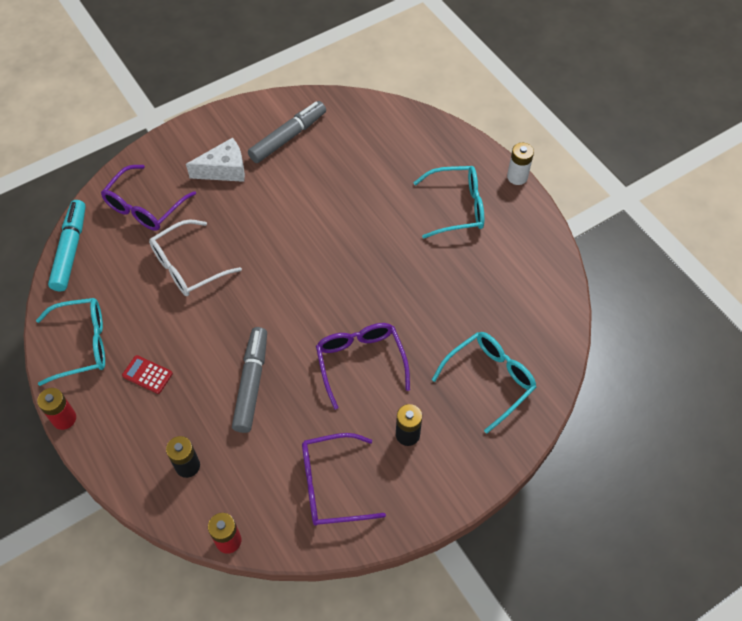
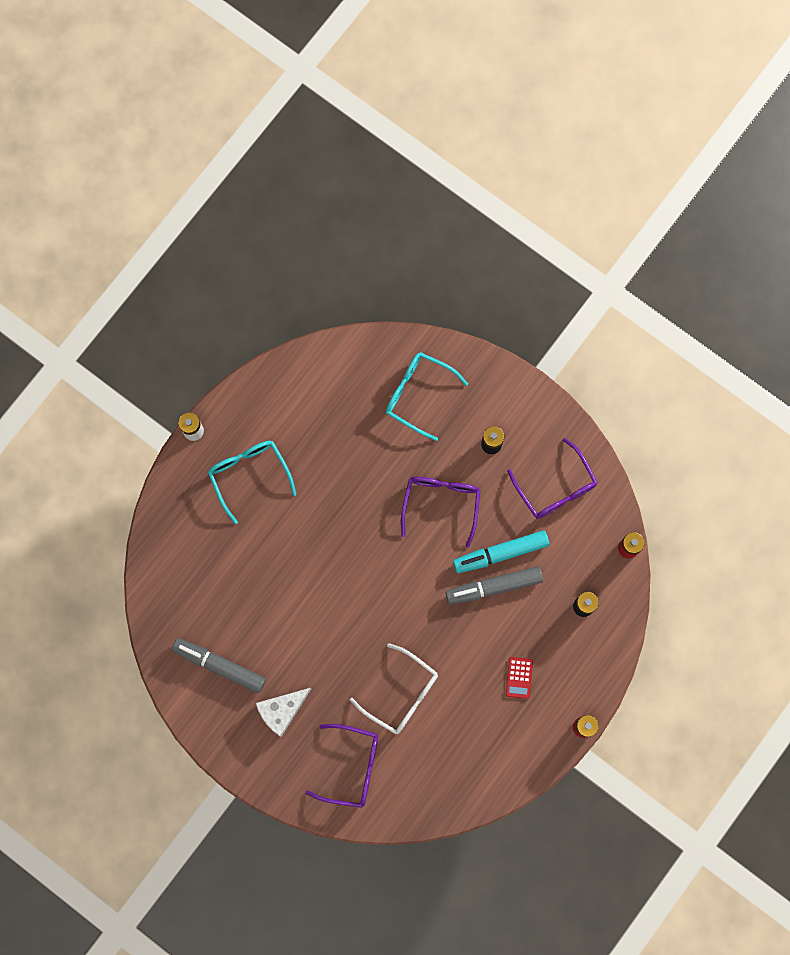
camera: 110 degrees left, 20 degrees up
(70, 250) = (424, 812): turquoise marker -> turquoise marker (501, 553)
(82, 345) = (513, 749): turquoise glasses -> none
(224, 170) = (282, 710): white cheese -> white cheese turned 90 degrees counterclockwise
(360, 362) = (441, 504): purple glasses -> purple glasses turned 135 degrees clockwise

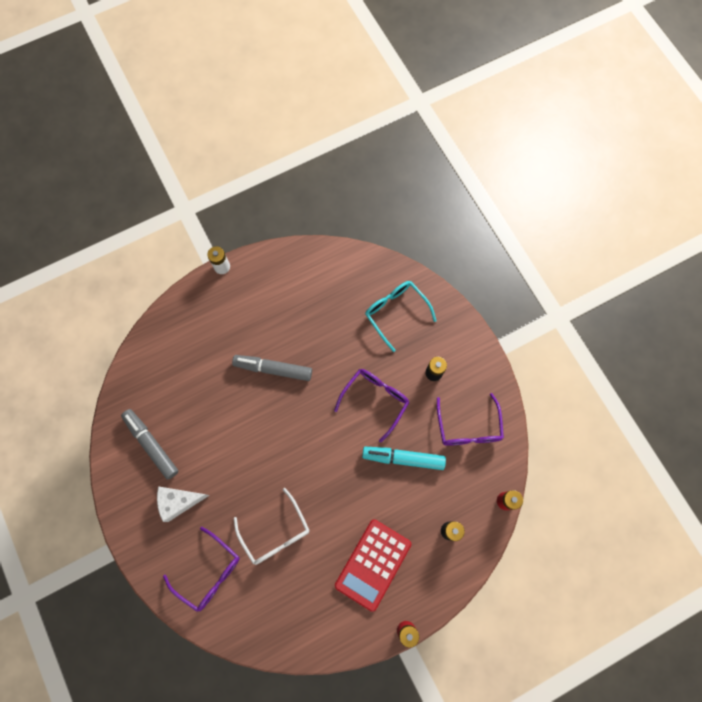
camera: 25 degrees right, 5 degrees down
(249, 475) = (245, 315): turquoise glasses -> none
(494, 587) = (386, 482): grey marker -> grey marker (273, 369)
(519, 678) = (373, 564): red calculator -> red calculator, size x2.25

